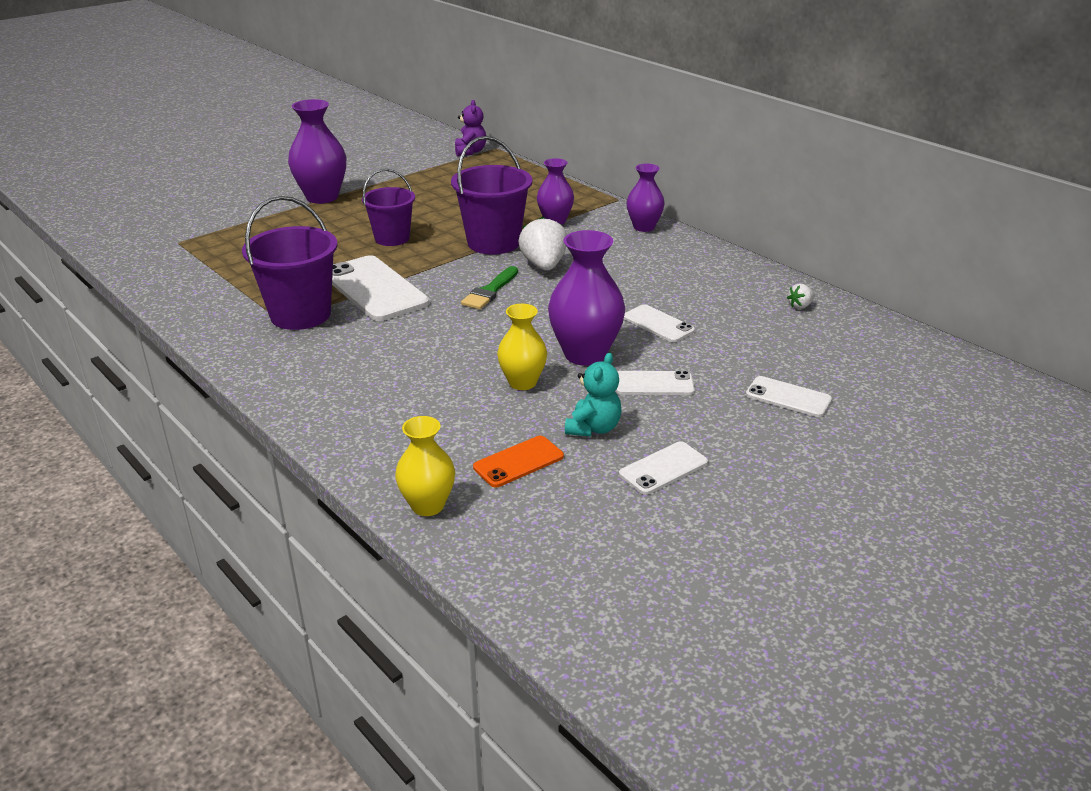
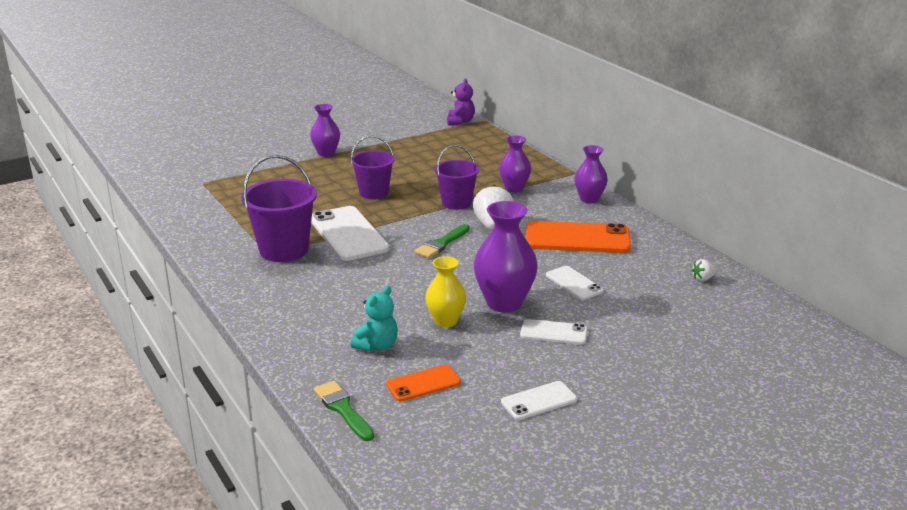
camera: 10 degrees right, 5 degrees down
(322, 197) = (326, 153): purple vase -> purple vase, size x0.63
(428, 505) = (343, 409): yellow vase -> green brush
(493, 243) = (456, 203): purple bucket -> purple bucket, size x0.67
(593, 428) = (492, 363): turquoise teddy bear -> turquoise teddy bear (377, 346)
(645, 272) = (577, 238): none -> orange phone
(788, 397) = (664, 354): white phone -> none

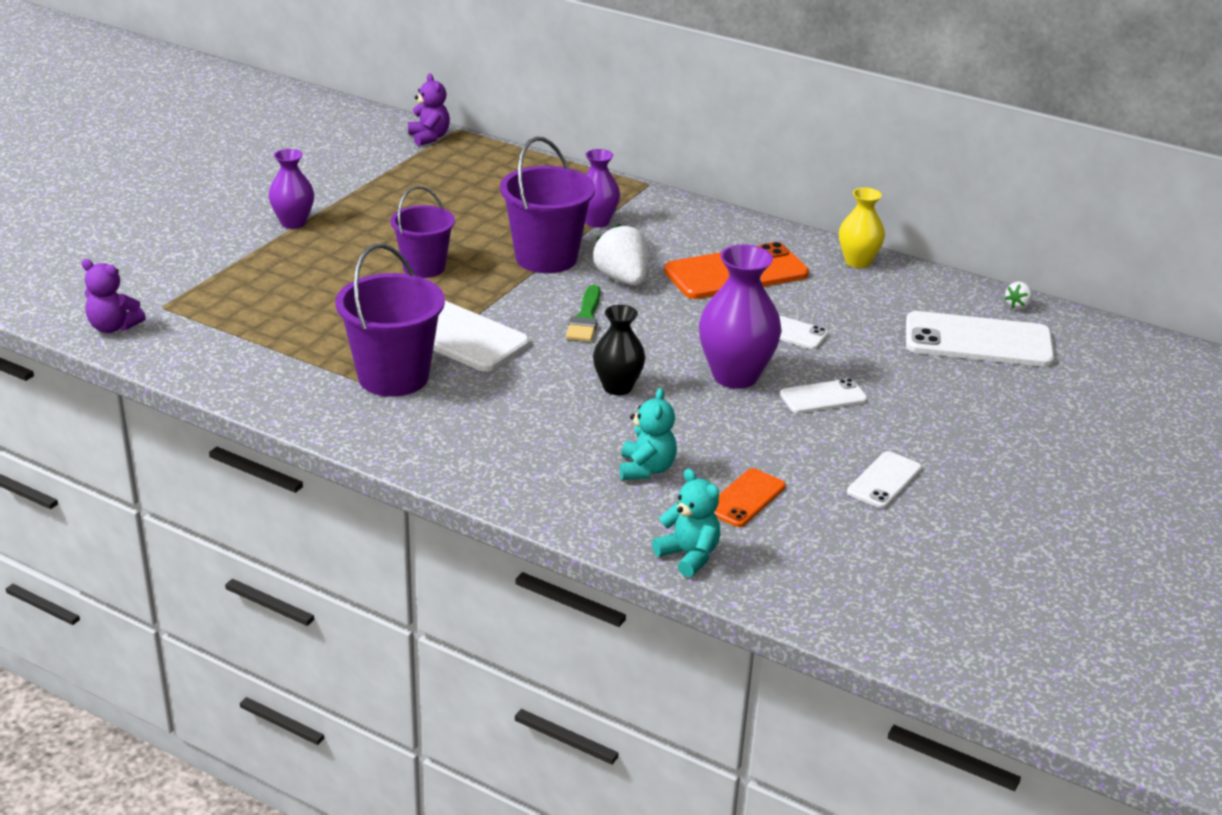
camera: 30 degrees left, 5 degrees up
(165, 188) = (113, 327): none -> purple teddy bear
(343, 409) = (689, 556): green brush -> turquoise teddy bear
(415, 290) = (617, 387): none -> black vase
(445, 321) = (693, 416): yellow vase -> yellow vase (858, 262)
(456, 203) = (546, 258): purple bucket -> purple bucket, size x1.50
(589, 199) = (700, 217): purple vase -> none
(703, 279) = (915, 290): white strawberry -> white strawberry (1018, 305)
(719, 324) = (978, 341): none -> white phone

